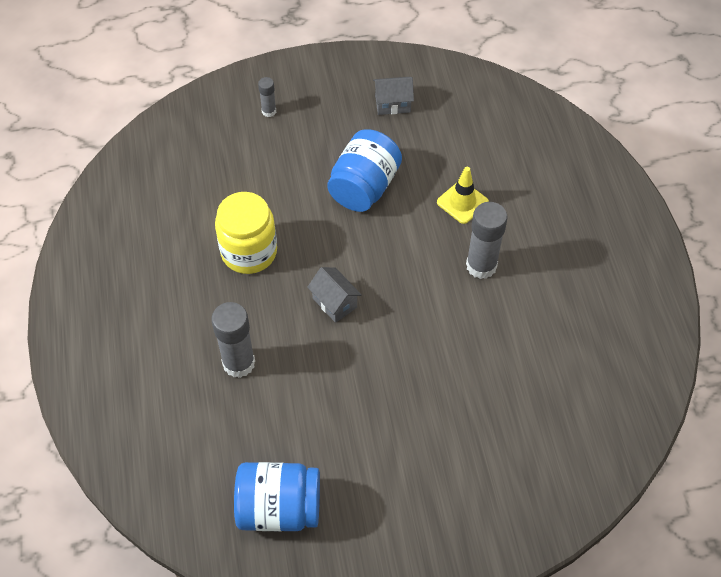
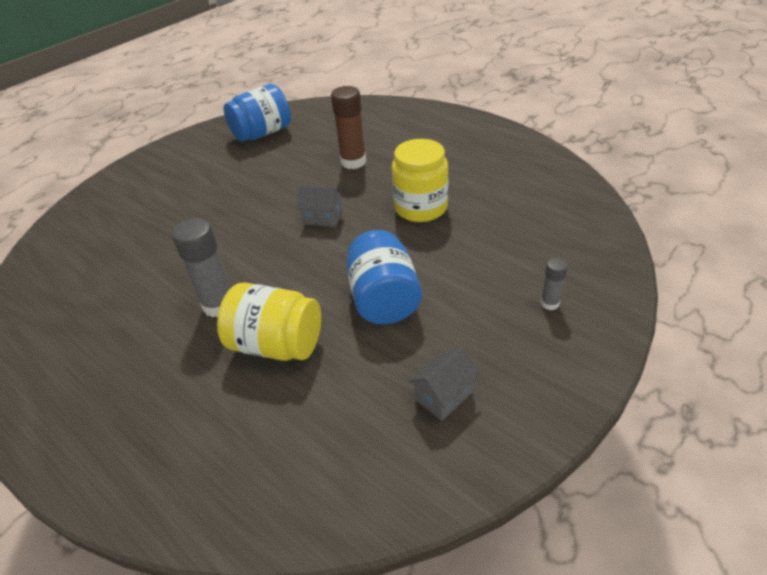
camera: 145 degrees right, 15 degrees down
(239, 363) = (353, 162): grey glue stick -> brown glue stick
(462, 202) = (277, 345): yellow traffic cone -> yellow jar

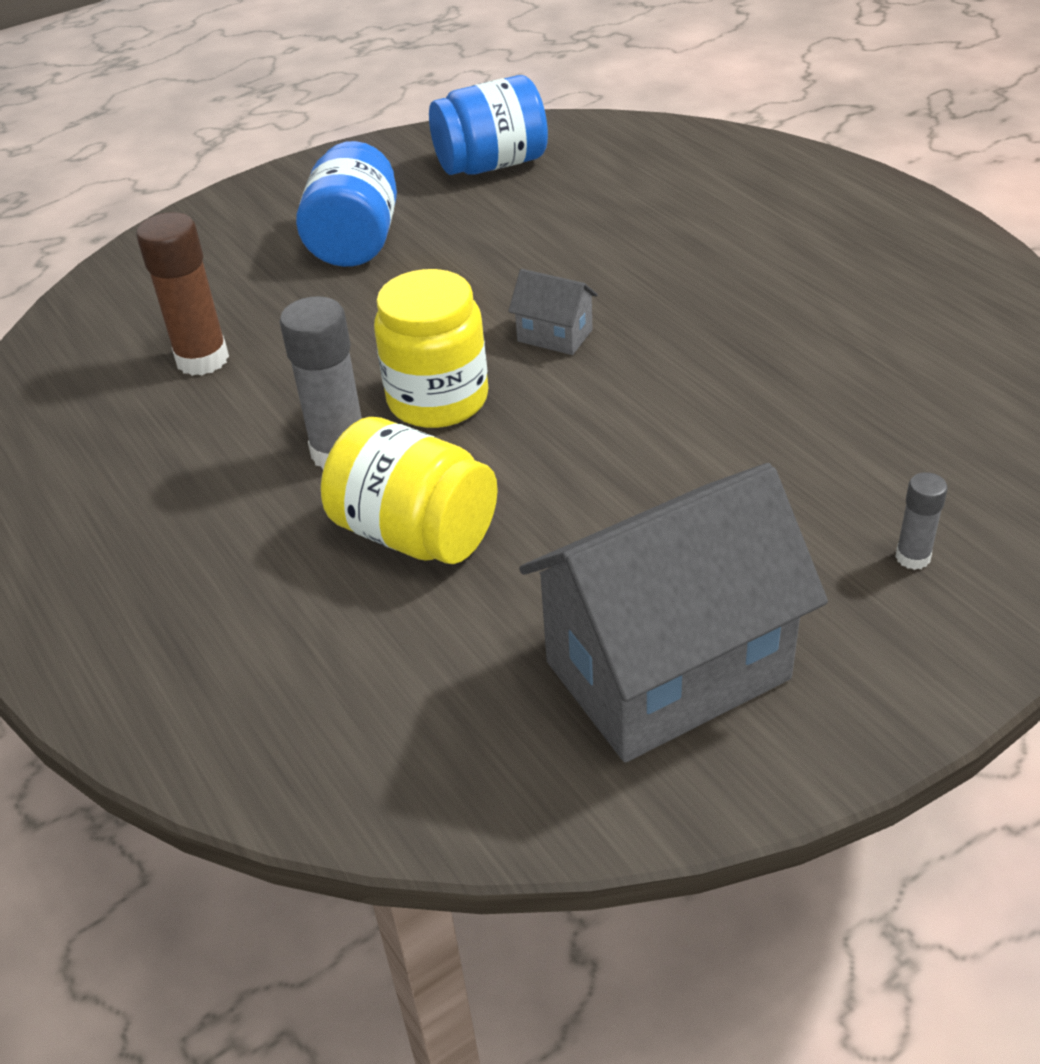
camera: 15 degrees right, 0 degrees up
(353, 162) = (640, 243): brown glue stick -> brown glue stick (202, 359)
(384, 299) = (617, 494): blue jar -> blue jar (355, 242)
(421, 208) = (736, 347): yellow jar -> yellow jar (438, 399)
(444, 396) = (667, 670): grey house -> grey house, size x2.39

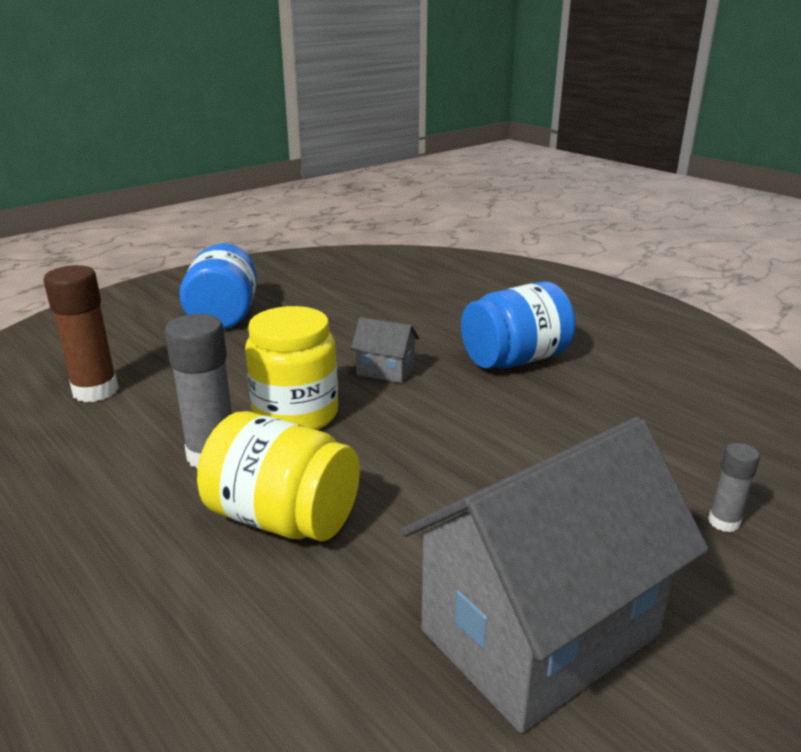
camera: 10 degrees left, 15 degrees down
(491, 165) = (323, 272): blue jar -> blue jar (515, 359)

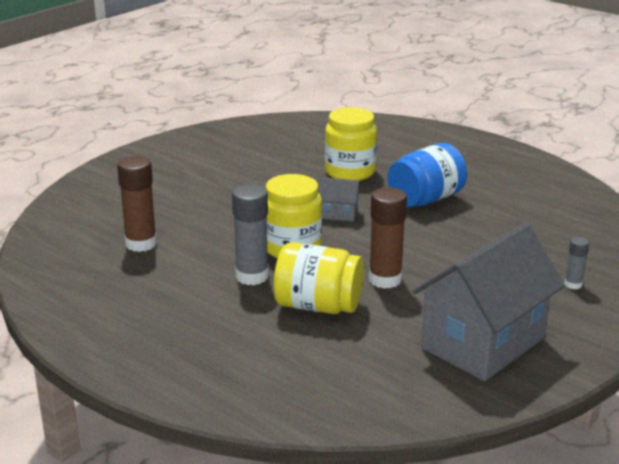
camera: 10 degrees left, 0 degrees up
(224, 315) = (196, 182): blue jar -> none
(410, 481) = (385, 279): none -> brown glue stick
(425, 316) = (350, 172): none -> yellow jar

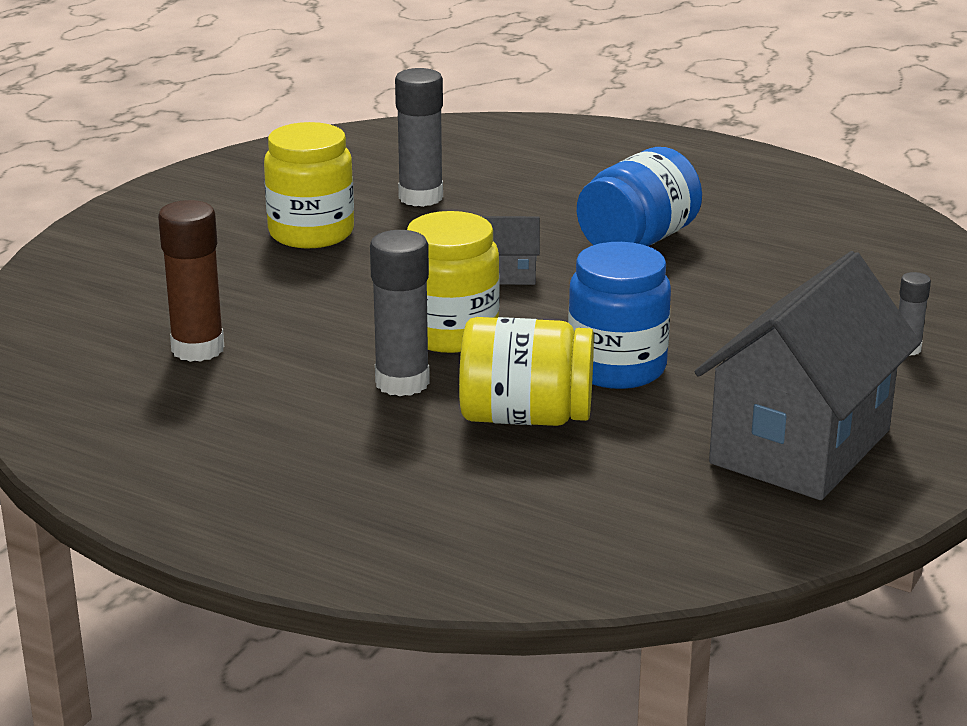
camera: 10 degrees left, 0 degrees up
(305, 161) = (420, 197): none -> grey glue stick
(350, 172) = (500, 208): yellow jar -> yellow jar (311, 233)
(385, 279) = (616, 368): brown glue stick -> blue jar

